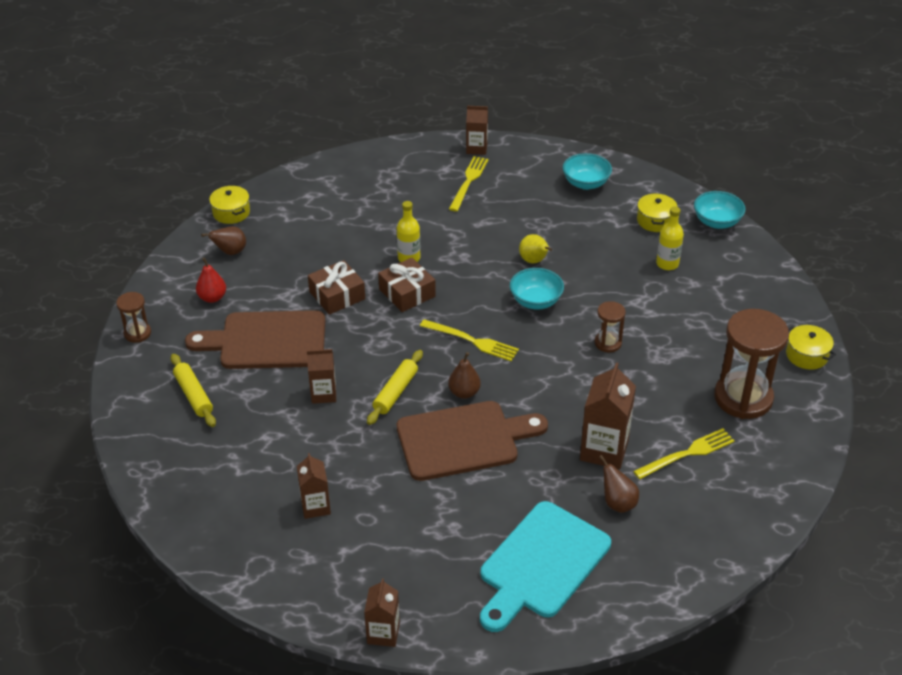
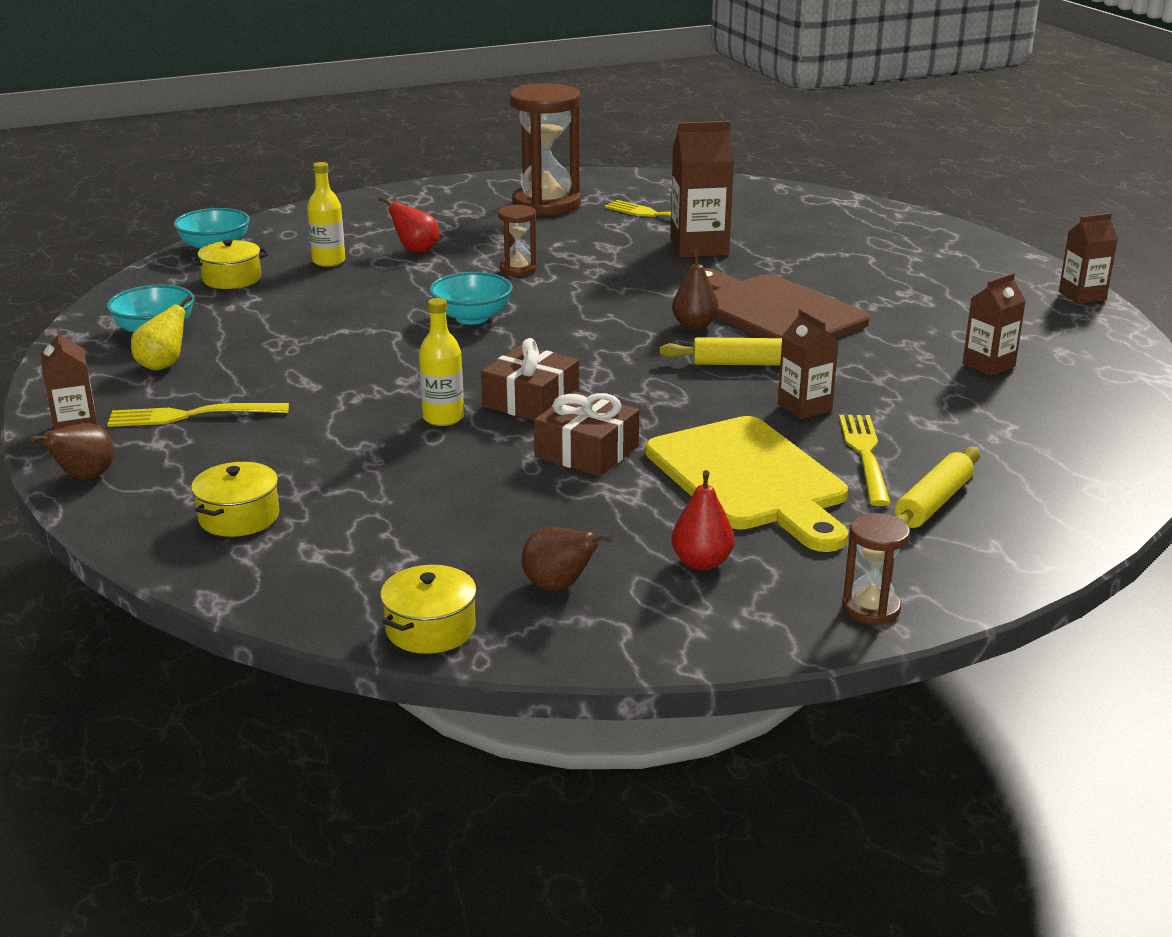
camera: 115 degrees left, 15 degrees down
(267, 341) = (750, 479): brown cutting board -> yellow cutting board
(473, 341) = (592, 338): yellow fork -> yellow fork (864, 454)
(534, 261) = (381, 333): yellow pear -> yellow pear (163, 365)
(541, 564) = (890, 249): turquoise cutting board -> none
(618, 503) = (765, 232): brown pear -> brown pear (84, 477)
(670, 306) = (416, 250): none -> red pear
(807, 355) = (448, 188): yellow pot -> yellow pot (239, 517)

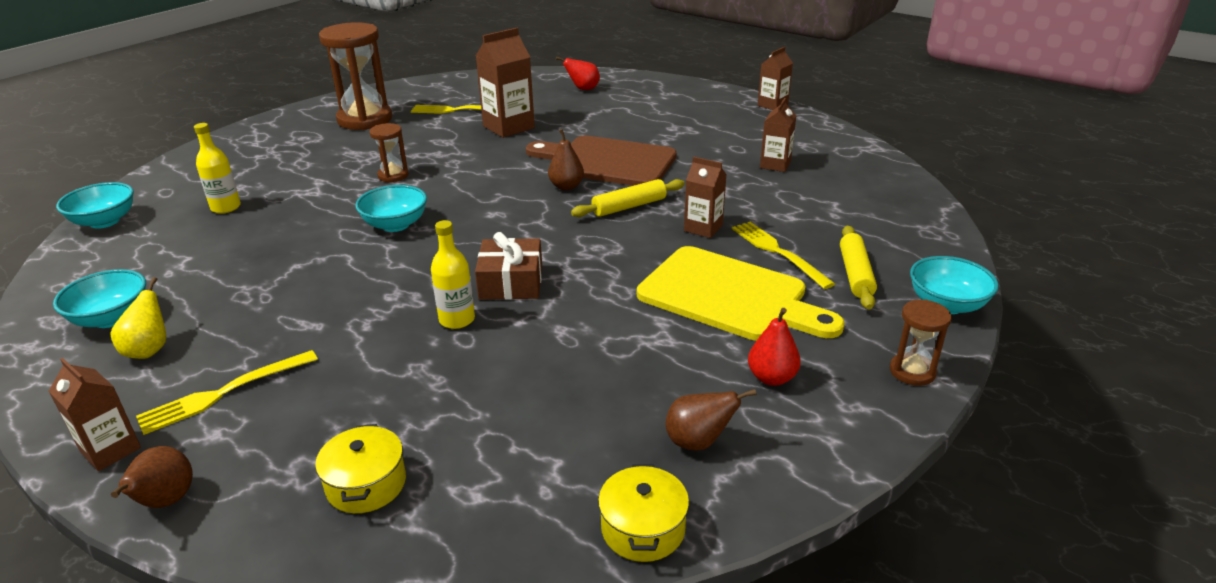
camera: 30 degrees left, 5 degrees up
(232, 279) = (147, 246): yellow pot -> none
(416, 250) = (294, 180): red pear -> red pear (583, 89)
(587, 451) = (596, 312): brown gift -> none
(1009, 564) = (946, 304): none -> turquoise bowl

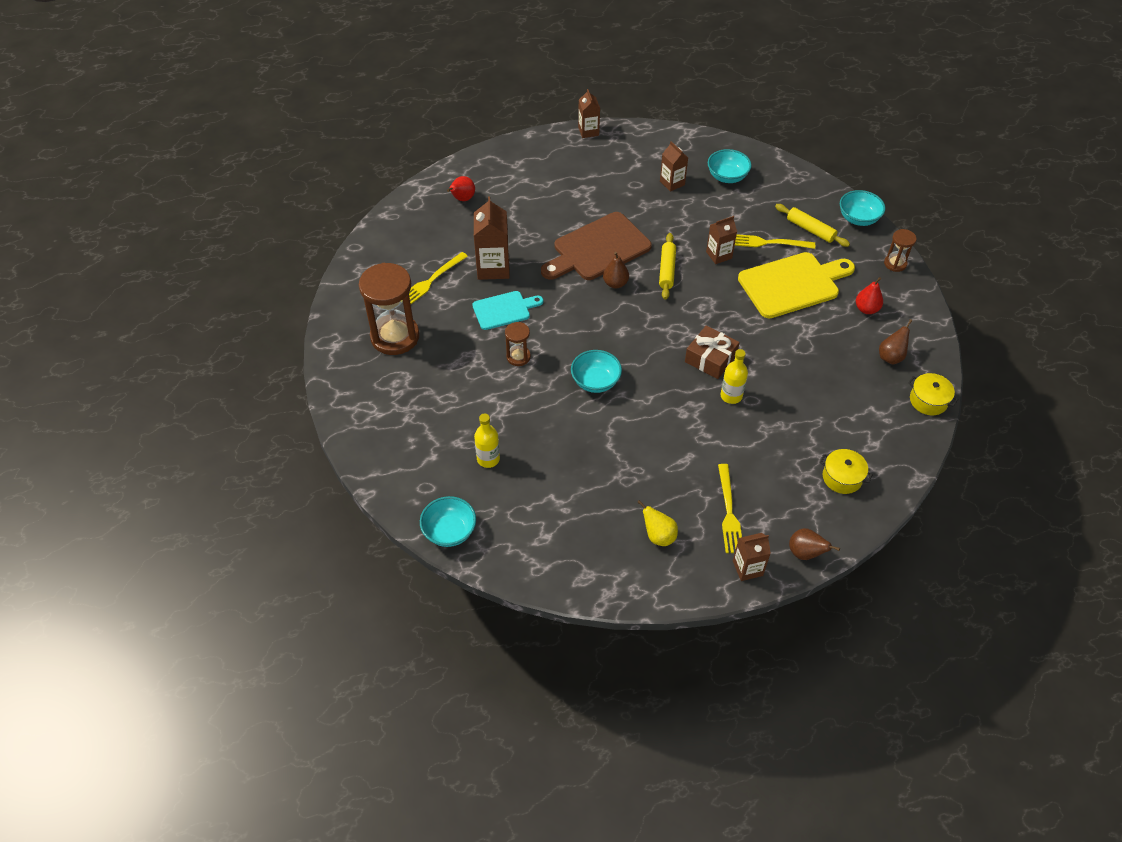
camera: 55 degrees left, 20 degrees up
(111, 318) = (604, 548): turquoise bowl -> turquoise bowl (727, 177)
(455, 149) = (504, 310): none -> turquoise cutting board

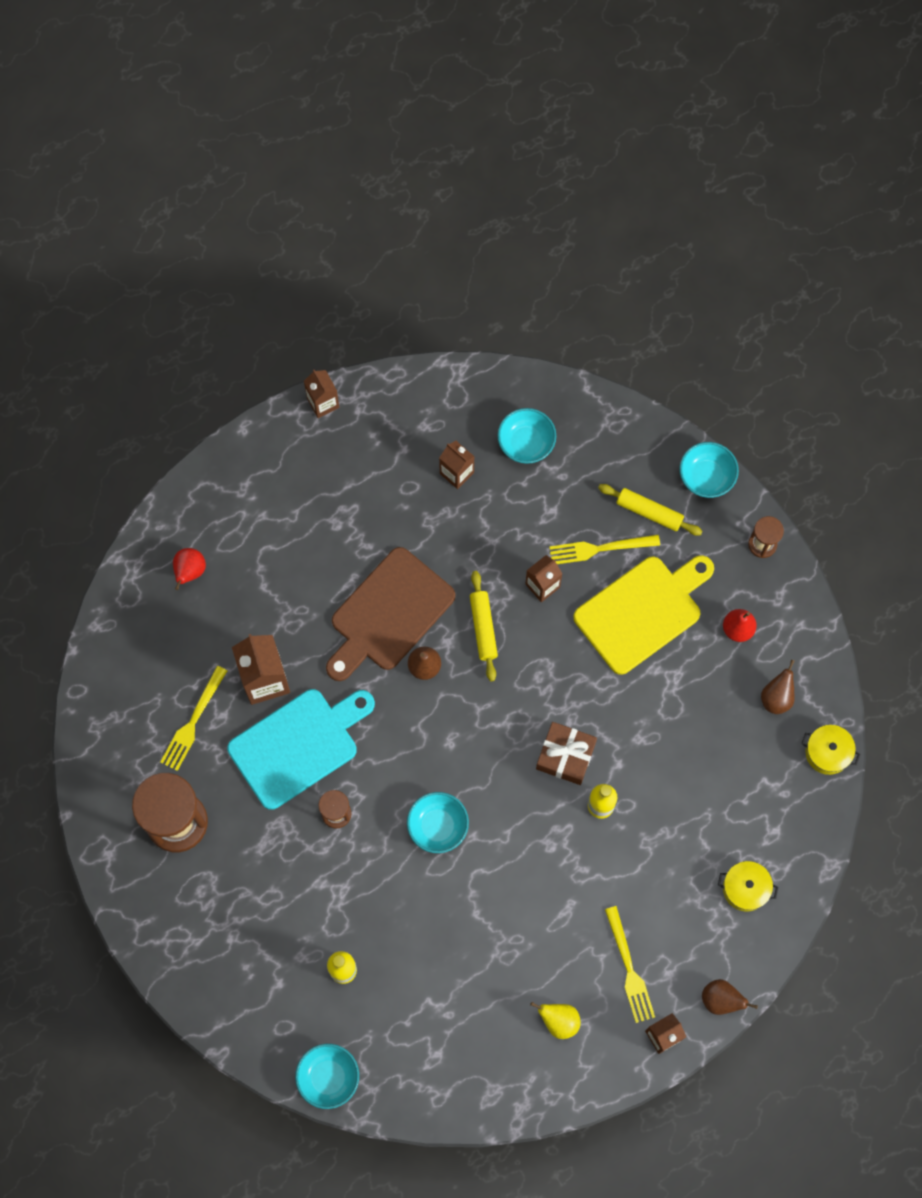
camera: 15 degrees left, 20 degrees up
(504, 310) = (298, 745): turquoise cutting board -> turquoise cutting board, size x1.71

